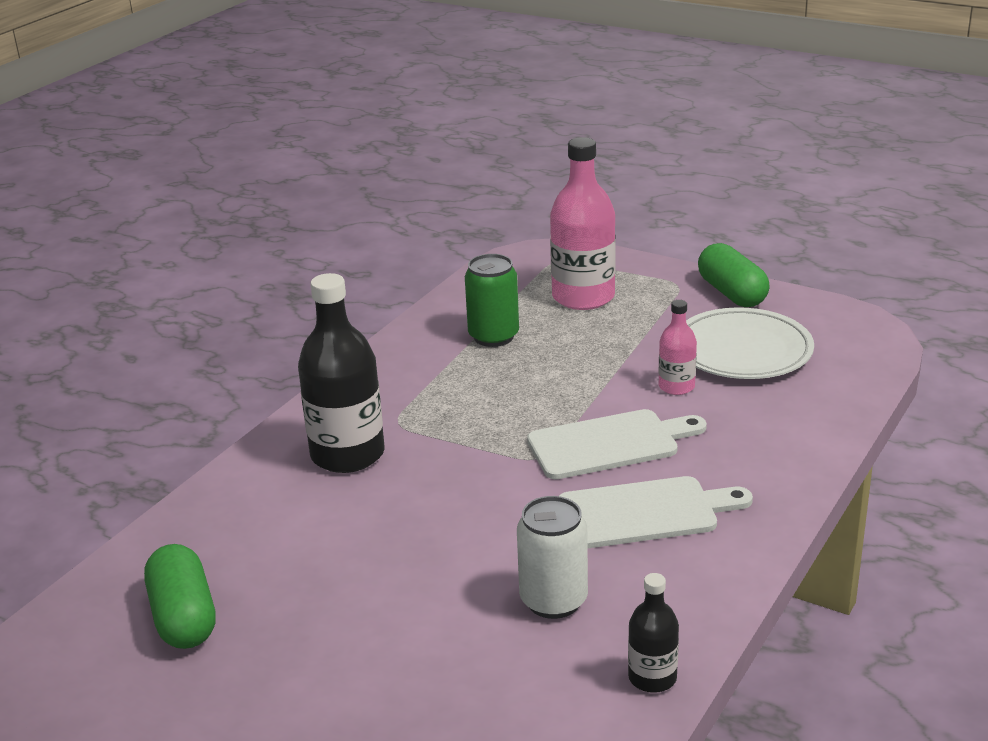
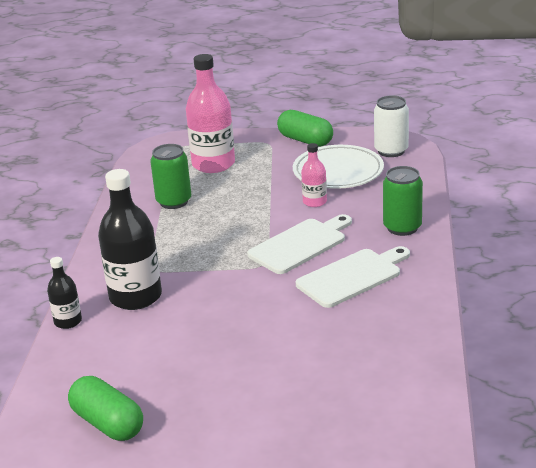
camera: 25 degrees left, 0 degrees up
(553, 600) = (338, 339): white can -> white can (391, 151)
(652, 678) = (427, 362): black bottle -> black bottle (68, 321)
(771, 459) = (402, 227): none -> green can

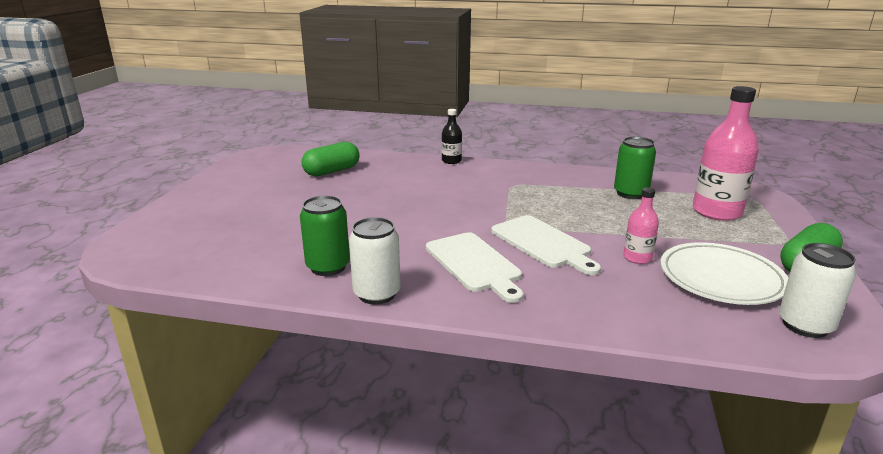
camera: 95 degrees right, 5 degrees down
(135, 297) = (475, 179): black bottle -> none
(402, 227) = (575, 306): green can -> green can (328, 267)
(424, 321) = (377, 294): none -> white can

